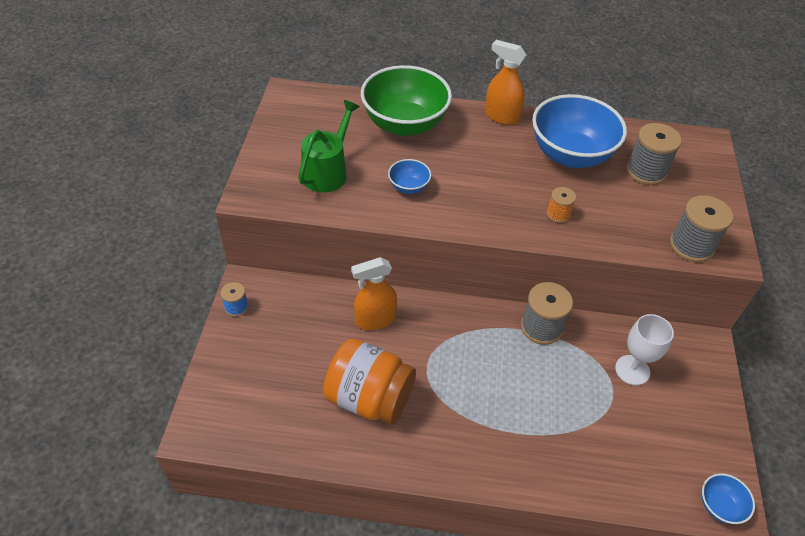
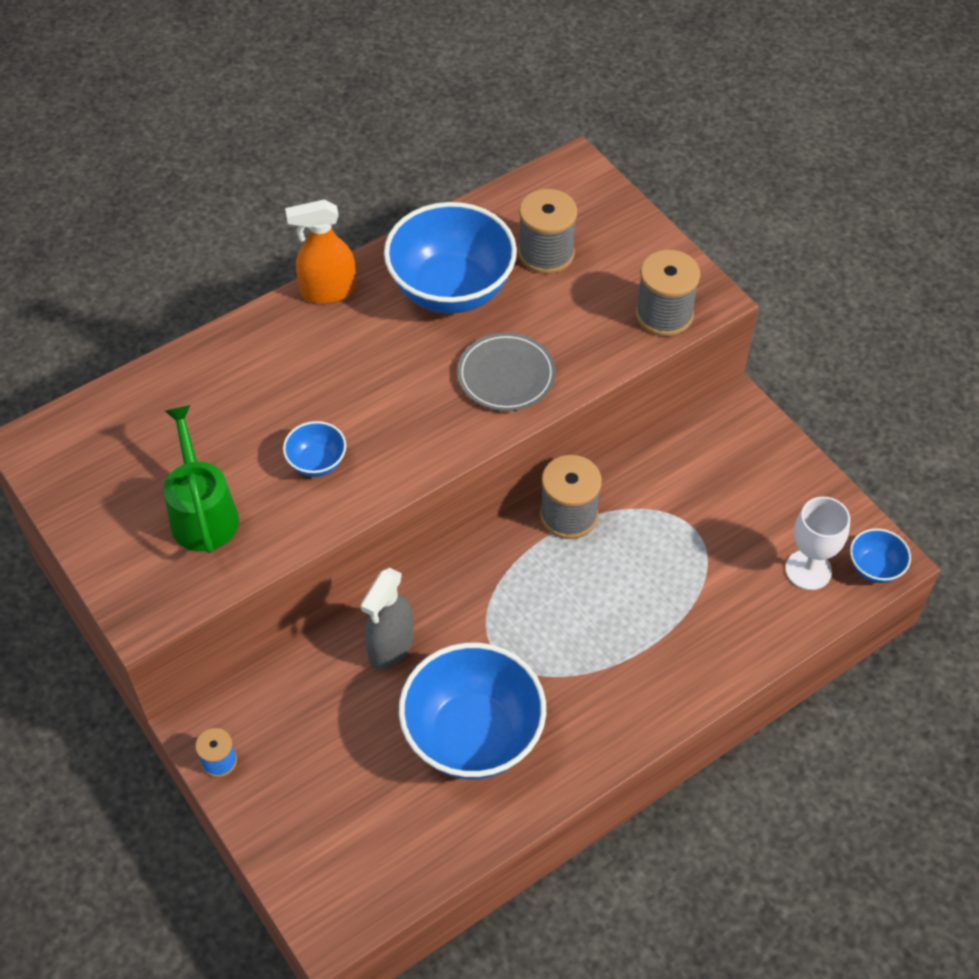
camera: 40 degrees left, 5 degrees up
(369, 398) = (473, 735): orange jar -> blue bowl
(375, 319) = (390, 647): orange spray bottle -> grey spray bottle
(404, 124) = (226, 383): green bowl -> none
(558, 214) = (506, 375): orange spool -> grey plate
(632, 370) = (693, 492): white goblet -> white goblet (808, 570)

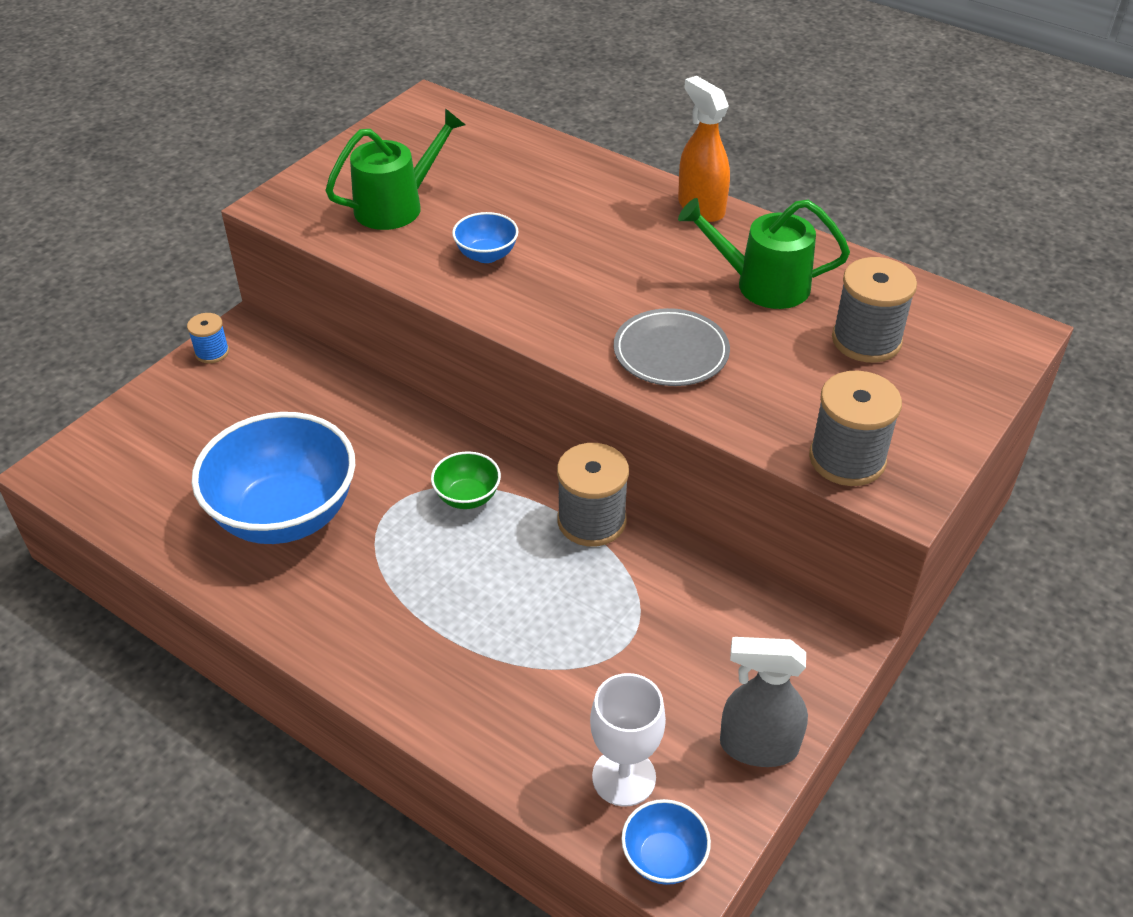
camera: 70 degrees right, 10 degrees down
(390, 647) = (369, 427): grey spray bottle -> grey spray bottle (758, 746)
(451, 289) = (762, 284): blue bowl -> green watering can
(507, 593) = (467, 497): none -> green bowl

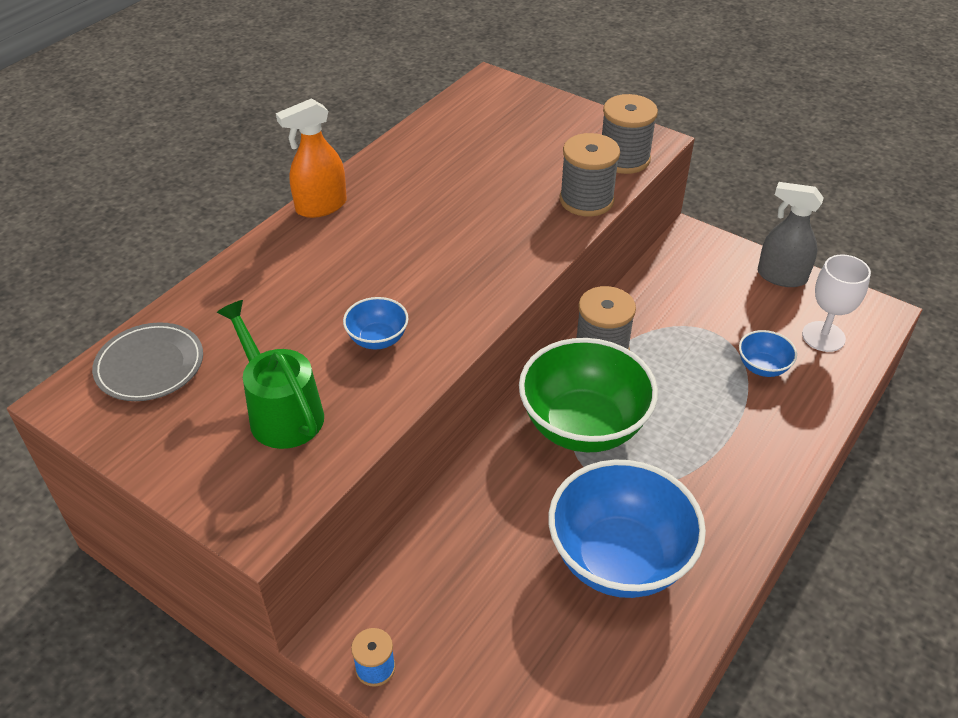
camera: 90 degrees left, 0 degrees up
(467, 497) = (583, 426): green bowl -> green bowl, size x2.23
(663, 858) = (873, 320): blue bowl -> blue bowl (762, 367)
(671, 352) = (517, 230): grey plate -> grey plate (150, 365)
(758, 746) = (781, 276): grey spray bottle -> grey spray bottle turned 105 degrees clockwise
(762, 284) = (432, 181): green watering can -> none
(866, 340) = (500, 140): grey spool -> grey spool (586, 200)

